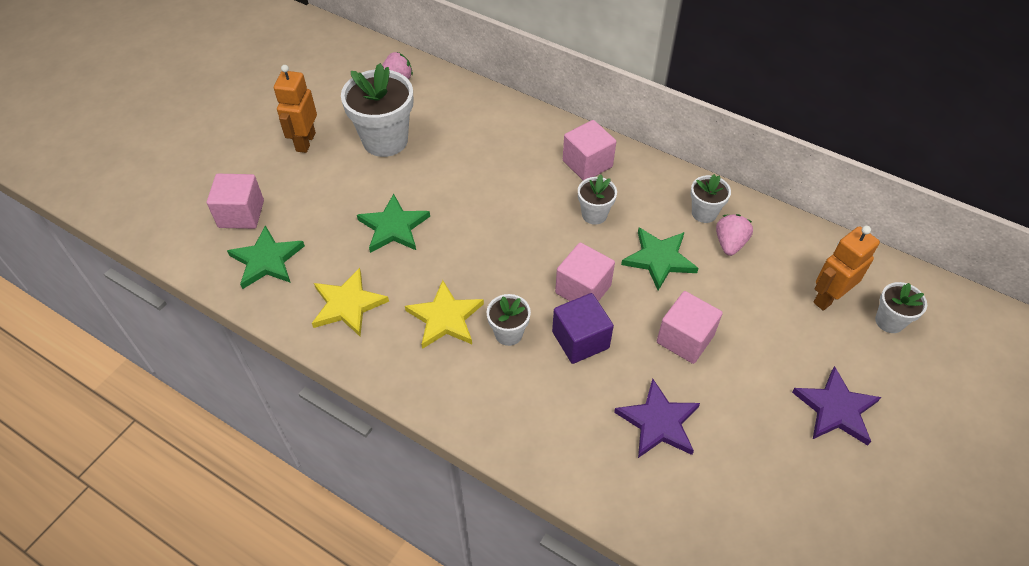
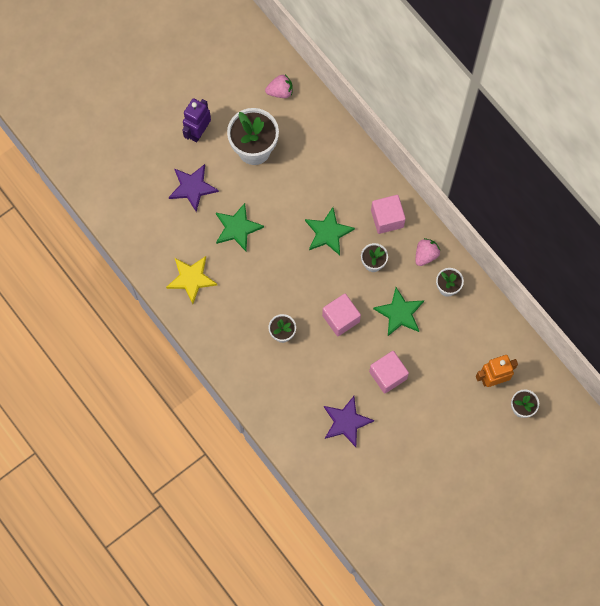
camera: 20 degrees right, 20 degrees up
(241, 214) = (141, 183): pink cube -> none
(267, 260) = (150, 227): green star -> green star (328, 232)
(305, 142) = (198, 132): orange robot -> purple robot
(445, 318) = (248, 309): yellow star -> none
(580, 340) = (324, 353): purple cube -> none
(730, 243) = (452, 317): pink strawberry -> pink strawberry (425, 255)
(836, 409) = (453, 451): purple star -> purple star (192, 187)

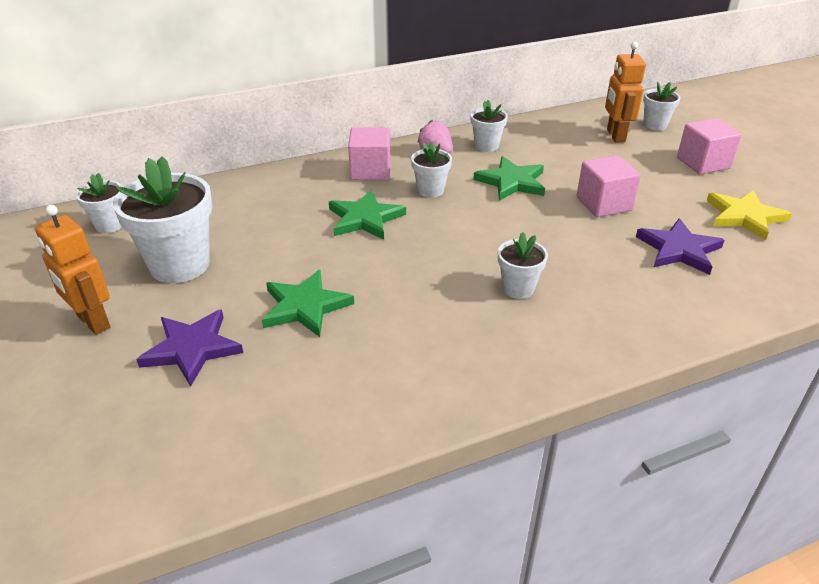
camera: 75 degrees left, 35 degrees down
(191, 279) = (374, 383): yellow star -> yellow star (744, 216)
(198, 132) = (93, 322): purple robot -> orange robot
(280, 91) = (110, 225): pink strawberry -> white flower pot
(341, 318) = (506, 229): pink cube -> pink cube (703, 163)

